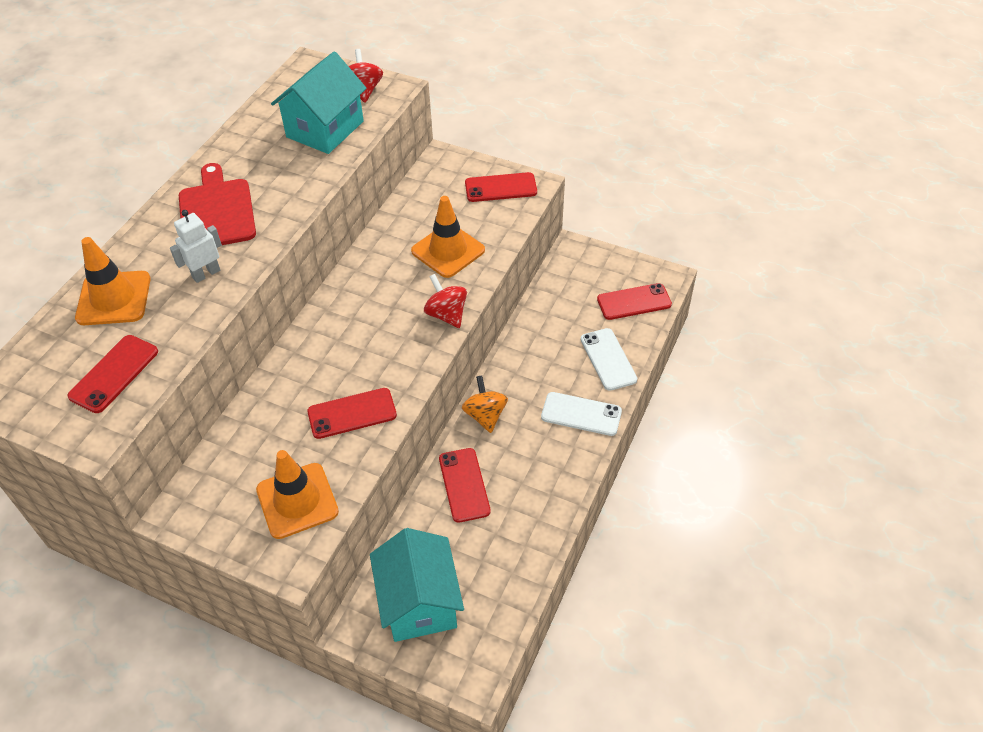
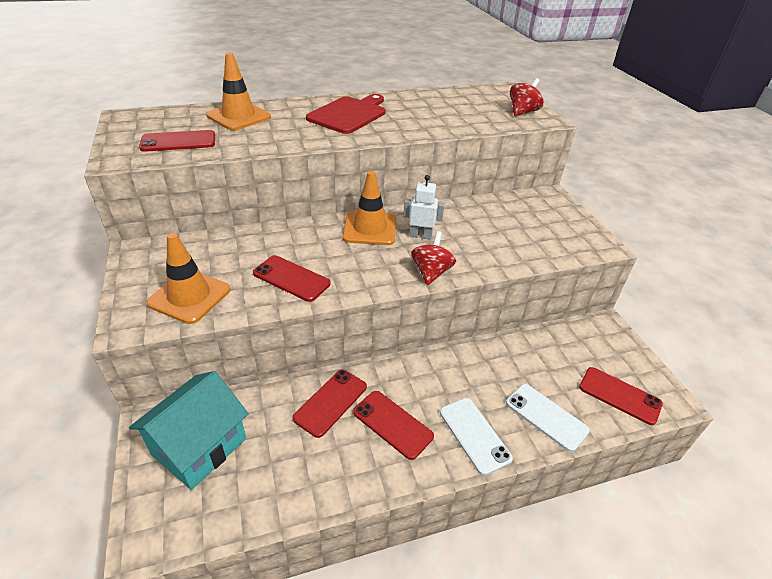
camera: 45 degrees right, 10 degrees down
(206, 274) = (295, 133): white robot -> white robot (420, 236)
(325, 129) = (470, 115): turquoise house -> none
(448, 251) = (484, 241): orange traffic cone -> orange traffic cone (370, 228)
(485, 415) = (404, 373): orange spinning top -> none
(500, 188) = (573, 233): red phone -> red phone (392, 424)
(608, 359) = (546, 416): white phone -> white phone turned 75 degrees counterclockwise

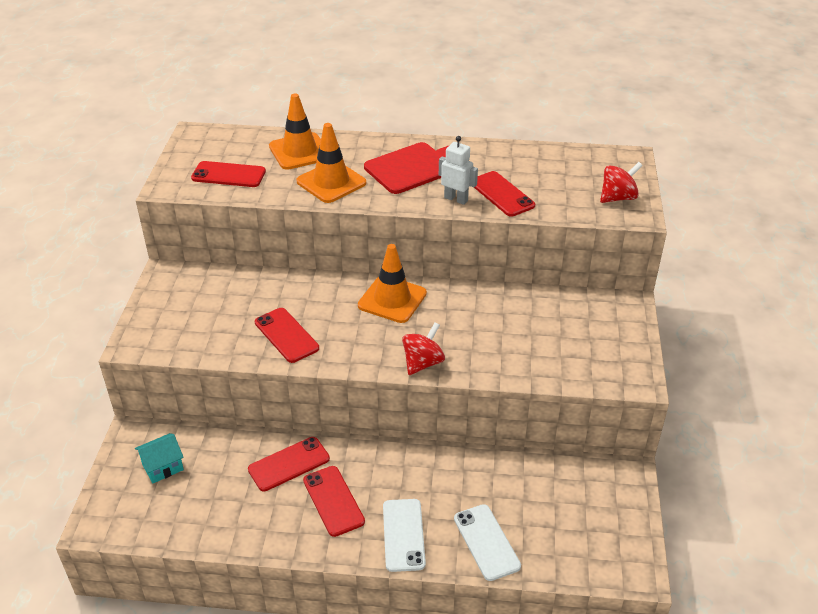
camera: 25 degrees right, 0 degrees up
(189, 296) = (191, 330): orange traffic cone -> orange traffic cone (331, 182)
(199, 446) = (163, 467): turquoise house -> turquoise house, size x0.53
(420, 236) = (439, 320): white robot -> white robot (456, 199)
(619, 395) = (581, 548): red phone -> red phone (501, 194)

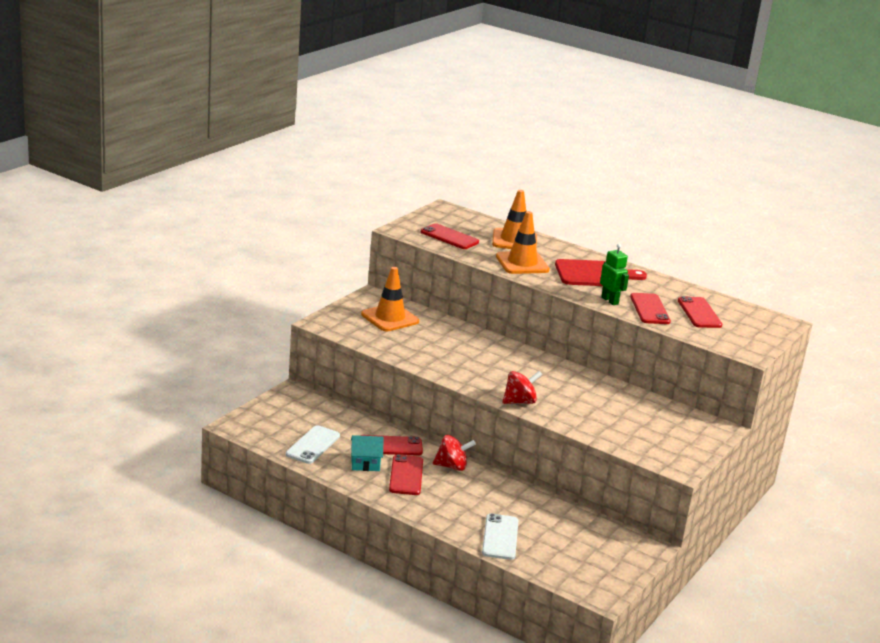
camera: 25 degrees right, 15 degrees down
(163, 467) = (301, 415): turquoise house -> turquoise house (365, 464)
(286, 335) = (432, 354): red phone -> red phone (699, 313)
(392, 299) = (528, 363): orange traffic cone -> orange traffic cone (390, 318)
(403, 535) = (442, 510): white phone -> white phone (313, 445)
(456, 199) = (610, 300): white robot -> green robot
(618, 198) = (745, 340): red spinning top -> red spinning top (452, 466)

